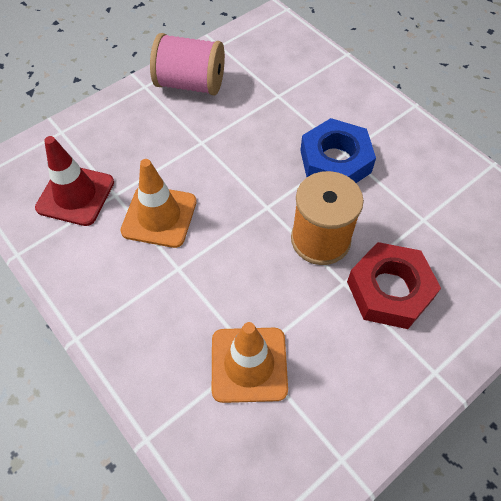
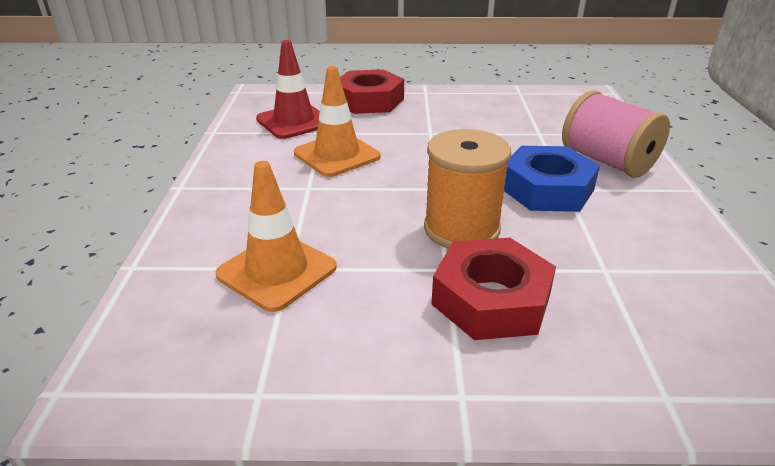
camera: 40 degrees right, 25 degrees down
(109, 126) = (369, 100): none -> red nut
(190, 84) = (465, 102): pink spool -> pink spool (607, 162)

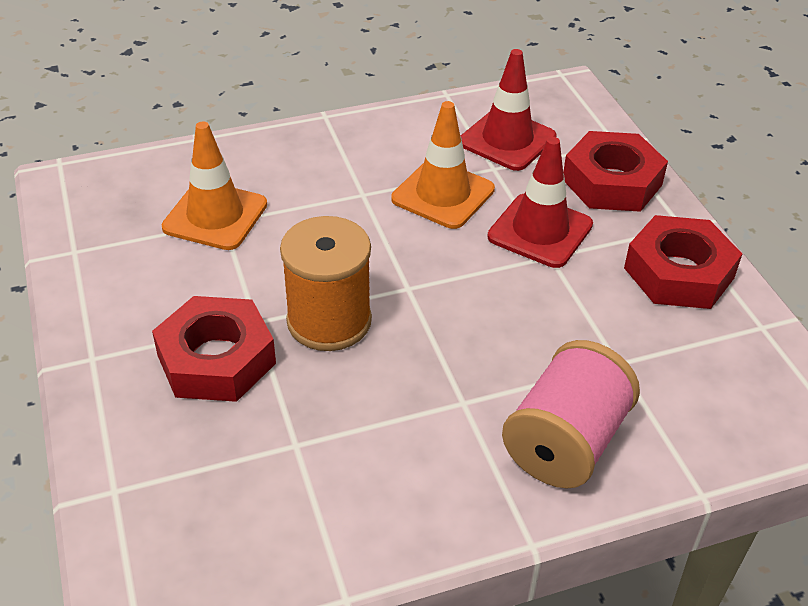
camera: 70 degrees right, 10 degrees up
(403, 130) = (540, 231): none -> red traffic cone
(466, 101) = (678, 273): none -> red nut
(547, 189) = (452, 383): blue nut -> none

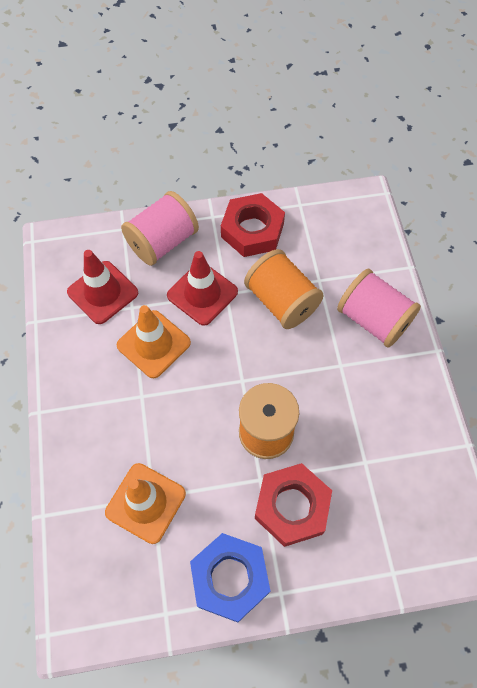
camera: 80 degrees left, 20 degrees up
(114, 304) = (230, 578): none -> blue nut
(559, 319) = (281, 301): none -> orange spool
(612, 182) = (162, 242): red nut -> pink spool

